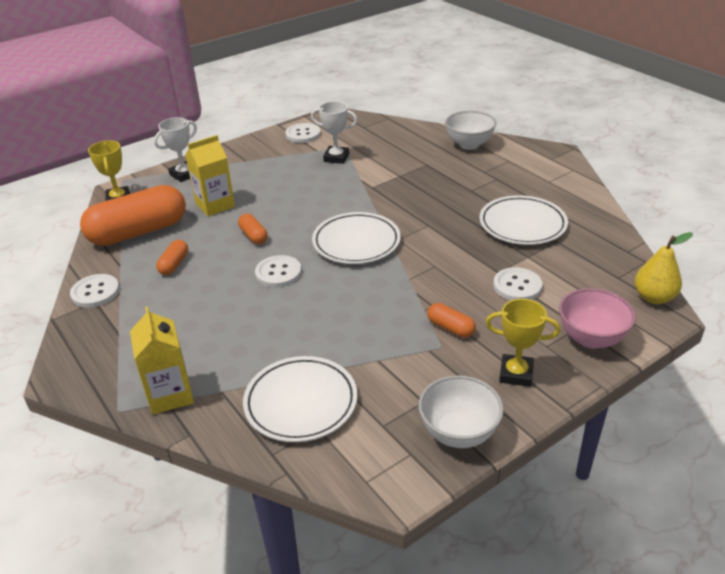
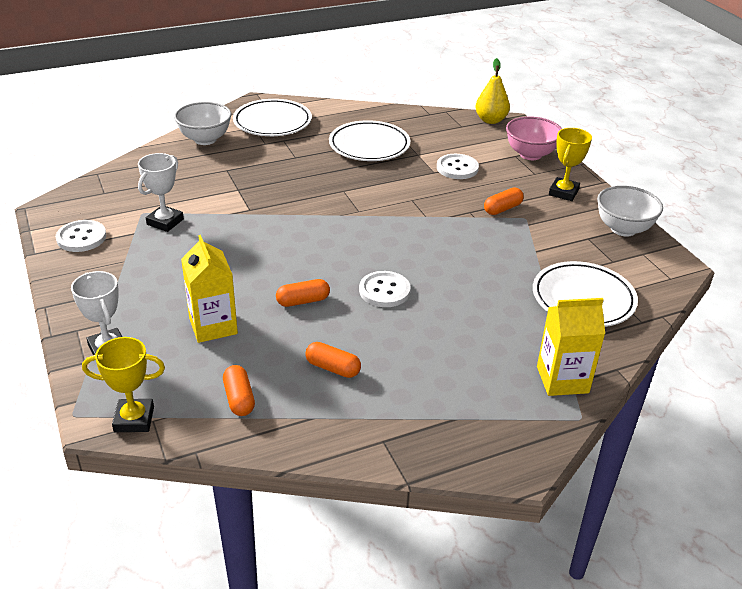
camera: 80 degrees left, 0 degrees up
(95, 292) = (364, 441): white button -> none
(138, 232) = (239, 399): orange capsule -> orange capsule, size x0.43
(356, 242) = (352, 235): white plate -> white plate (272, 122)

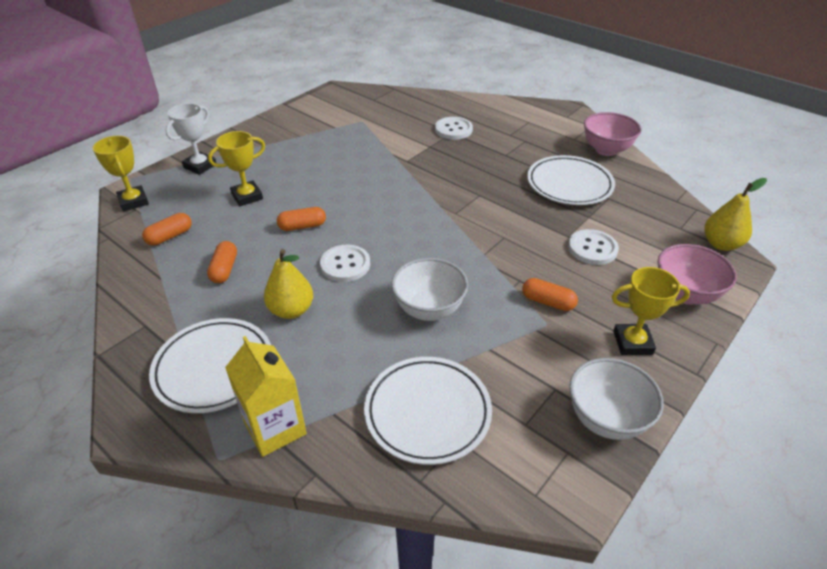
camera: 65 degrees right, 5 degrees up
(81, 237) = (314, 112): white button -> white button (453, 129)
(165, 222) = (358, 133): white trophy -> none
(205, 139) = (484, 109): white bowl -> white bowl (429, 309)
(213, 326) = (247, 196): yellow carton -> yellow trophy
(272, 122) = (546, 126): white plate -> white plate (214, 368)
(303, 301) = (302, 226): orange capsule -> orange capsule turned 60 degrees counterclockwise
(337, 112) = (606, 150): none -> pink bowl
(426, 338) = (291, 310): none -> yellow pear

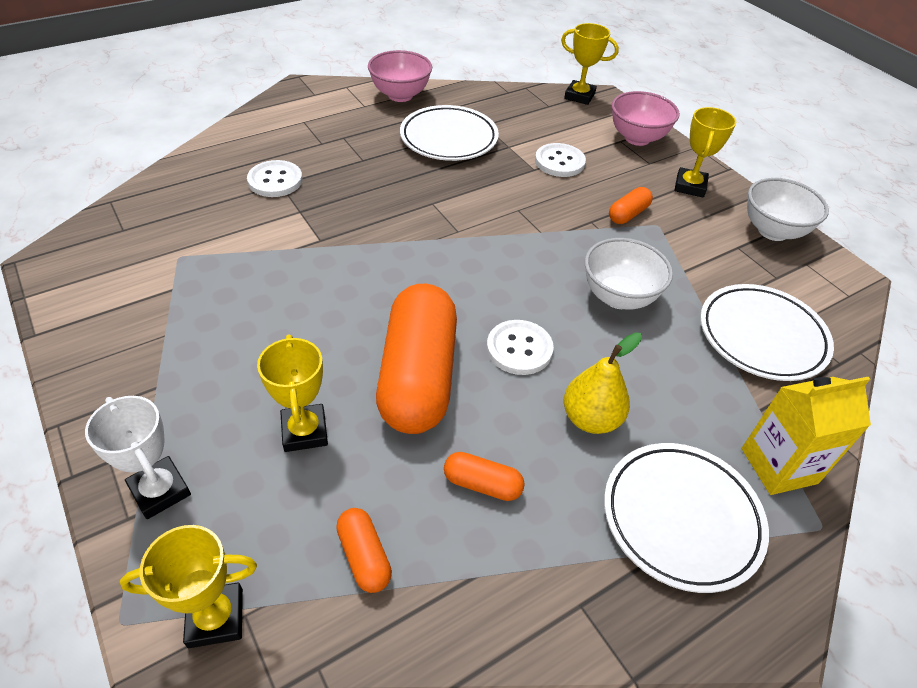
camera: 75 degrees left, 5 degrees up
(302, 226) = (418, 376): orange capsule -> orange capsule, size x2.33
(721, 244) = (579, 96): yellow pear -> yellow trophy

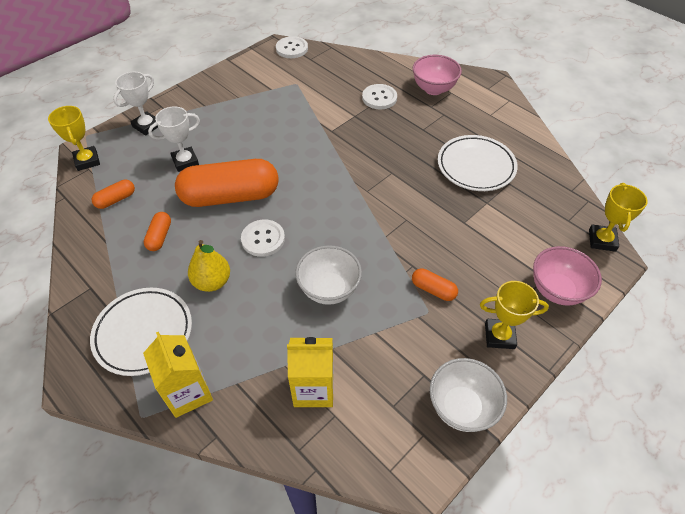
camera: 80 degrees right, 5 degrees up
(305, 431) = (185, 161): yellow trophy -> white trophy
(400, 95) = (518, 129): pink bowl -> pink bowl (433, 89)
(559, 162) = (483, 237): white button -> white button (292, 48)
(762, 336) = (313, 388): white plate -> yellow carton

